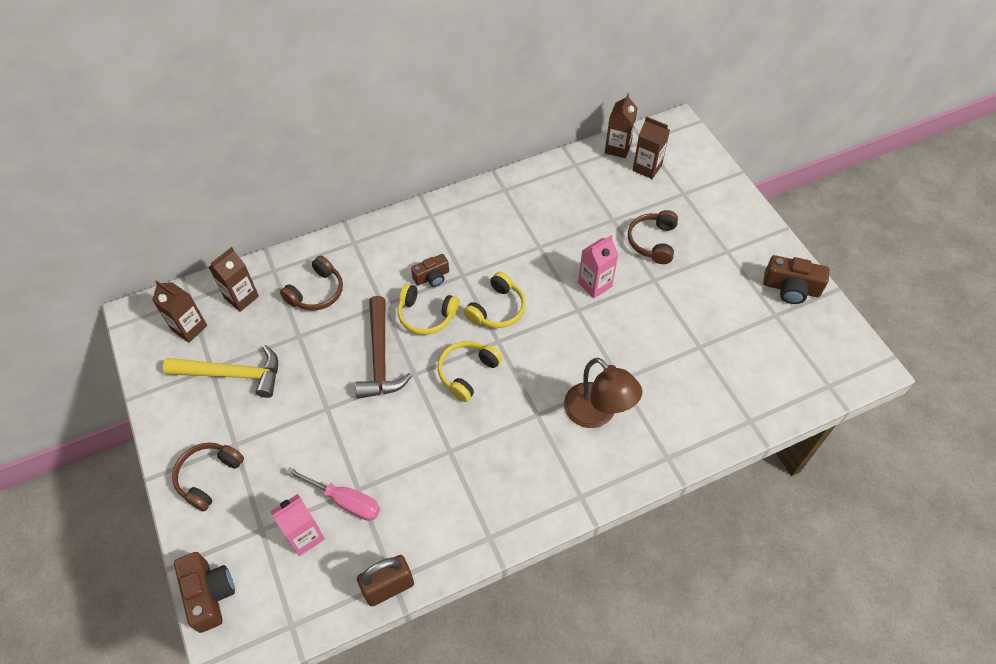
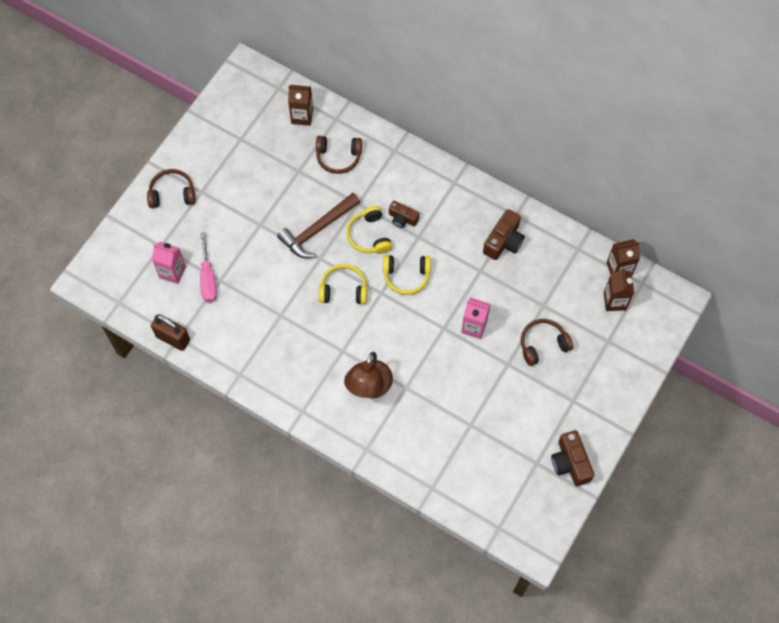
camera: 55 degrees right, 10 degrees up
(189, 328) = (259, 104): brown carton -> none
(209, 594) = (108, 247): brown camera -> brown camera (504, 241)
(232, 374) = (245, 154): yellow hammer -> none

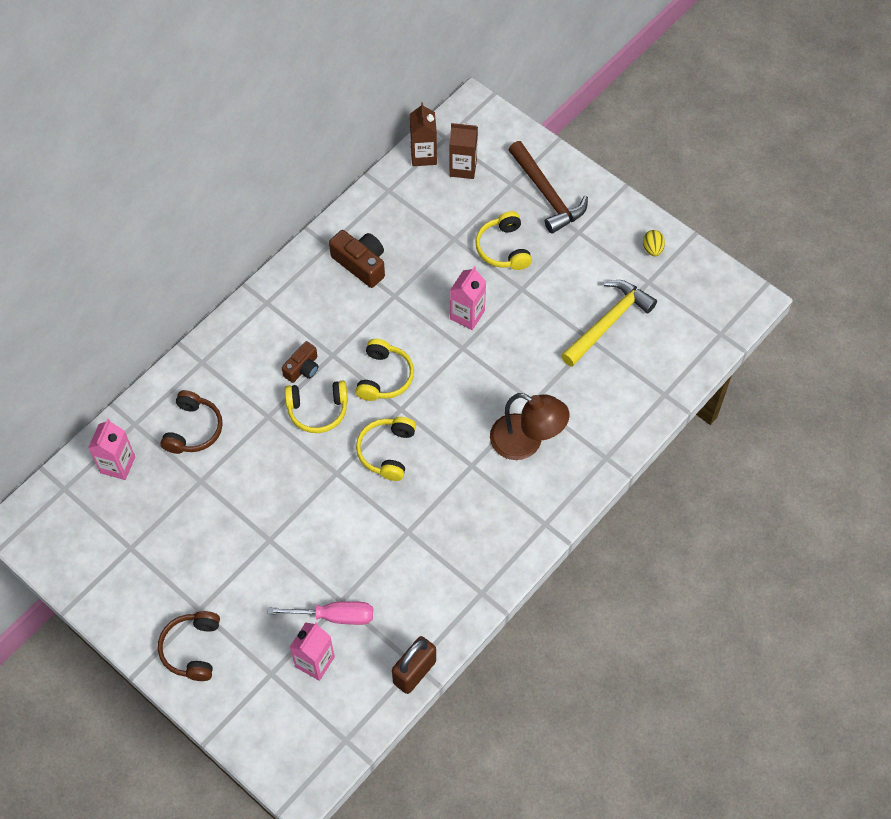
camera: 80 degrees left, 5 degrees down
(302, 116) = (118, 465): brown carton -> pink carton
(317, 230) = (294, 470): brown hammer -> brown hammer (547, 194)
(490, 435) = (608, 322): none -> yellow hammer
(543, 344) = (503, 248): brown headphones -> yellow headphones
(570, 463) = (652, 249): brown camera -> yellow egg

